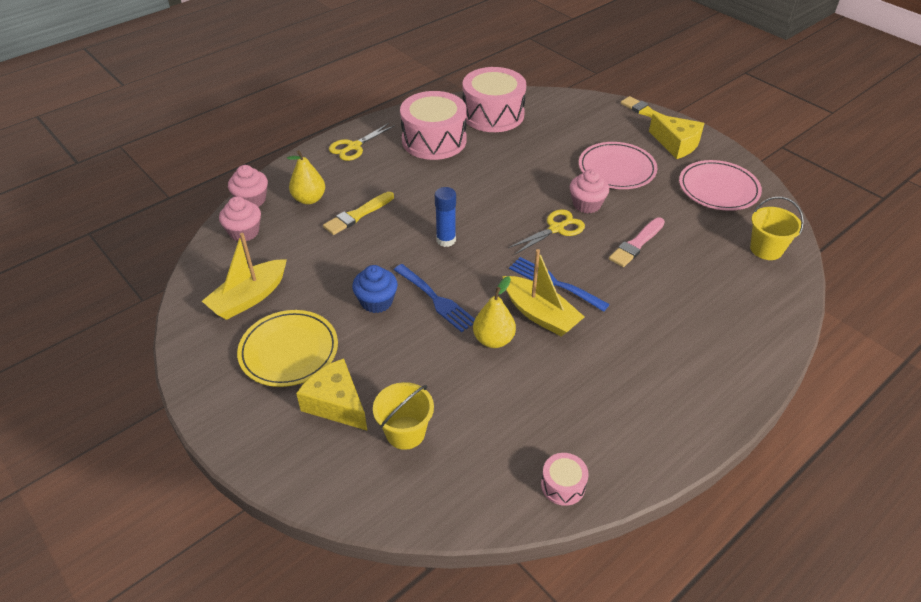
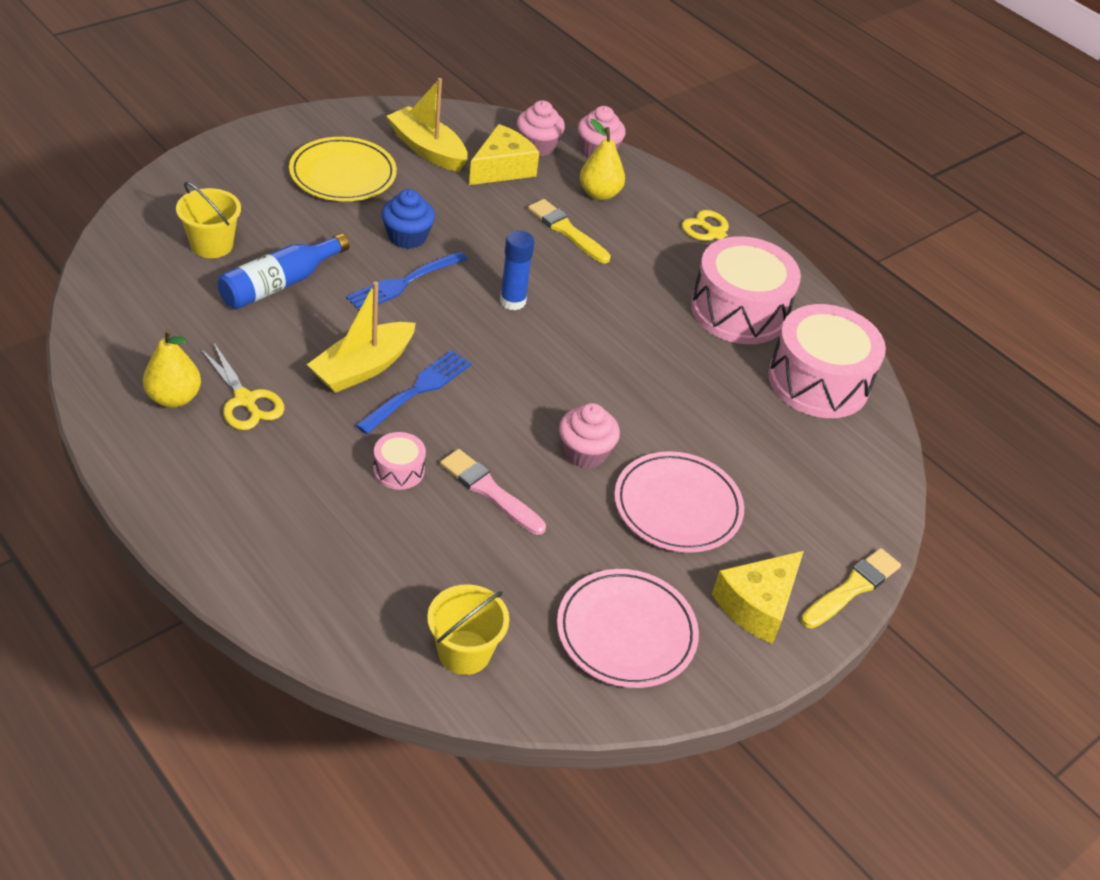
camera: 85 degrees right, 0 degrees up
(336, 404) = (263, 202): yellow cheese -> yellow cheese (502, 168)
(452, 376) = (279, 284): none -> blue bottle
(493, 340) = (328, 322): yellow pear -> yellow pear (174, 398)
(556, 229) = (530, 410): yellow scissors -> yellow scissors (245, 400)
(563, 485) = (108, 347): pink drum -> pink drum (399, 470)

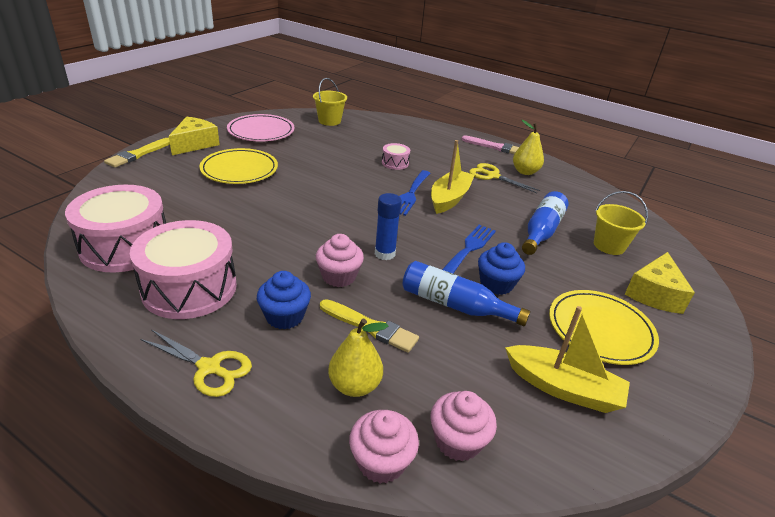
camera: 165 degrees right, 10 degrees down
(470, 229) = (455, 305): none -> blue bottle
(489, 491) = (345, 162): pink brush -> pink brush (495, 147)
(502, 168) = (474, 387): yellow cheese -> yellow cheese (654, 294)
(585, 452) = (299, 183): pink cupcake -> pink cupcake (339, 276)
(646, 259) = (285, 316): none -> blue cupcake
(677, 506) = (239, 170): pink plate -> yellow plate

